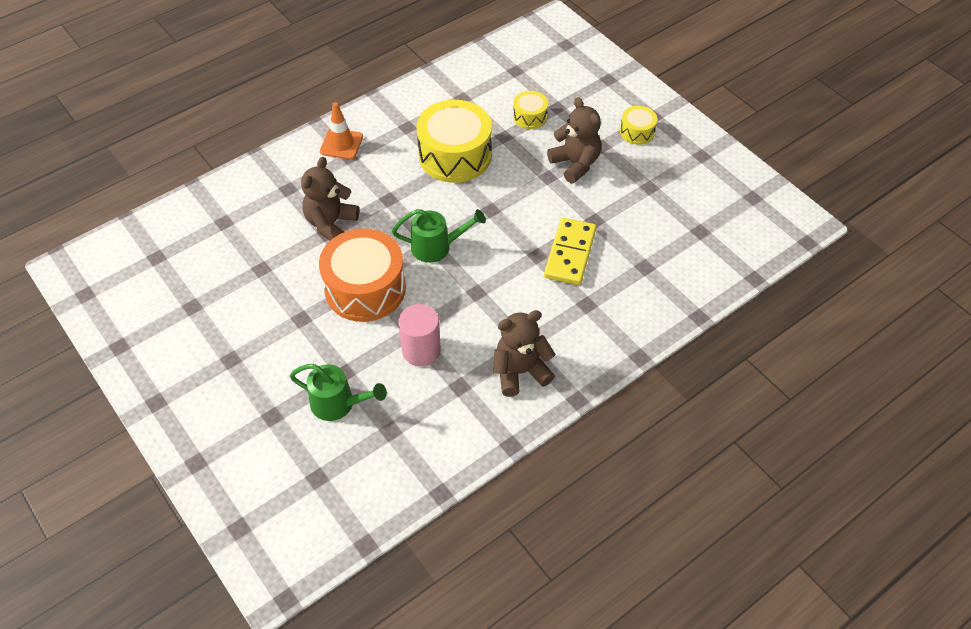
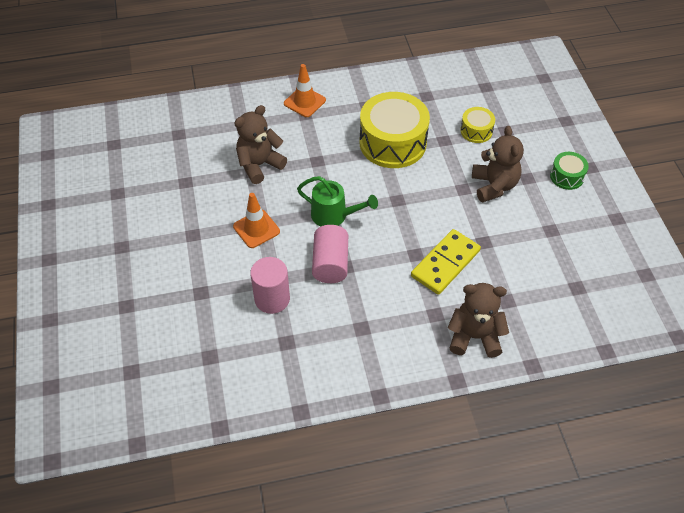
camera: 25 degrees right, 0 degrees up
(339, 404) = (182, 317): green watering can -> none
(365, 288) = (256, 229): orange drum -> orange traffic cone
(460, 295) = (330, 263): none -> pink cylinder
(520, 372) = (344, 351): brown teddy bear -> brown teddy bear (474, 336)
(637, 132) = (567, 176): yellow drum -> green drum

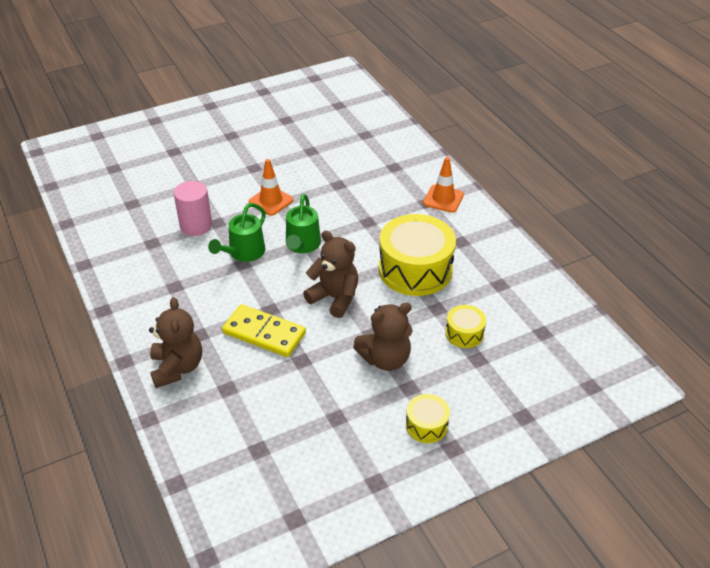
camera: 75 degrees right, 10 degrees down
(259, 165) = (347, 187): brown teddy bear -> brown teddy bear (334, 298)
(330, 263) = (243, 253): pink cylinder -> green watering can
(567, 176) = (426, 425): green drum -> yellow drum

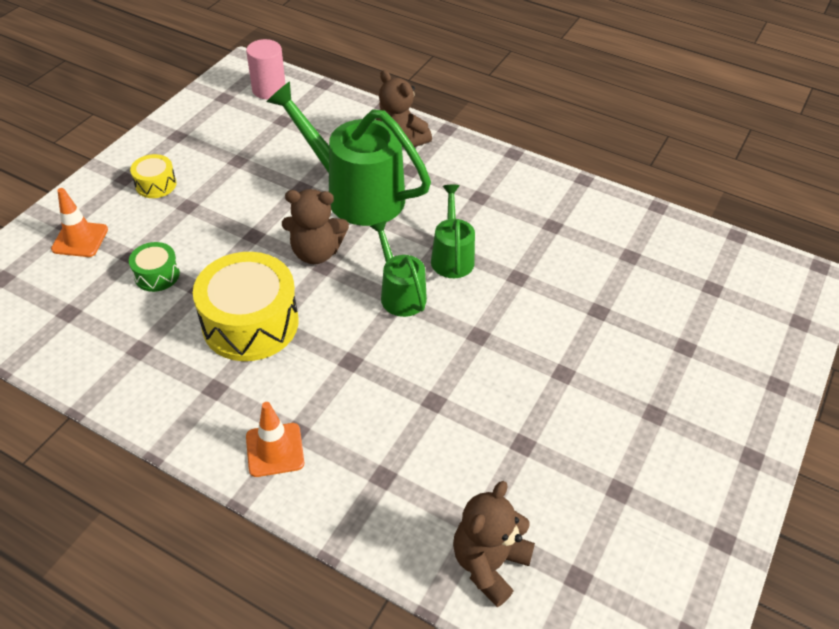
camera: 145 degrees right, 5 degrees up
(196, 225) = (534, 263): pink cylinder -> pink cylinder (269, 90)
(264, 333) = (355, 193): yellow domino -> green watering can
(271, 201) = (490, 333): orange traffic cone -> orange traffic cone (80, 239)
(385, 359) = (224, 219): brown teddy bear -> brown teddy bear (489, 563)
(464, 333) = (157, 275): yellow drum -> green drum

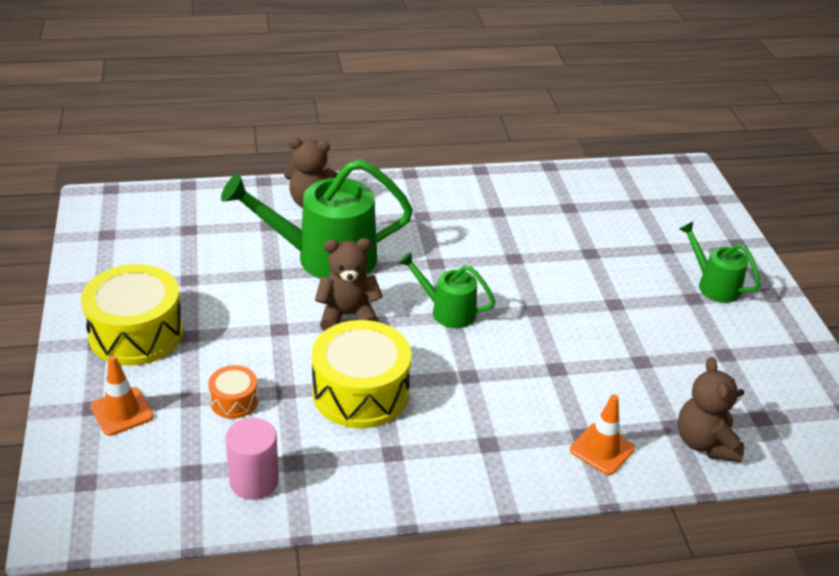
camera: 40 degrees left, 10 degrees down
(156, 184) = (136, 333): yellow drum -> yellow drum, size x2.07
(157, 275) = (234, 401): green drum -> orange drum
(269, 90) = (143, 210): pink cylinder -> pink cylinder (254, 481)
(275, 450) = (490, 464): orange traffic cone -> orange traffic cone (602, 449)
(316, 252) = (347, 315): brown teddy bear -> brown teddy bear turned 150 degrees counterclockwise
(451, 256) = (452, 266): green watering can -> green watering can (713, 285)

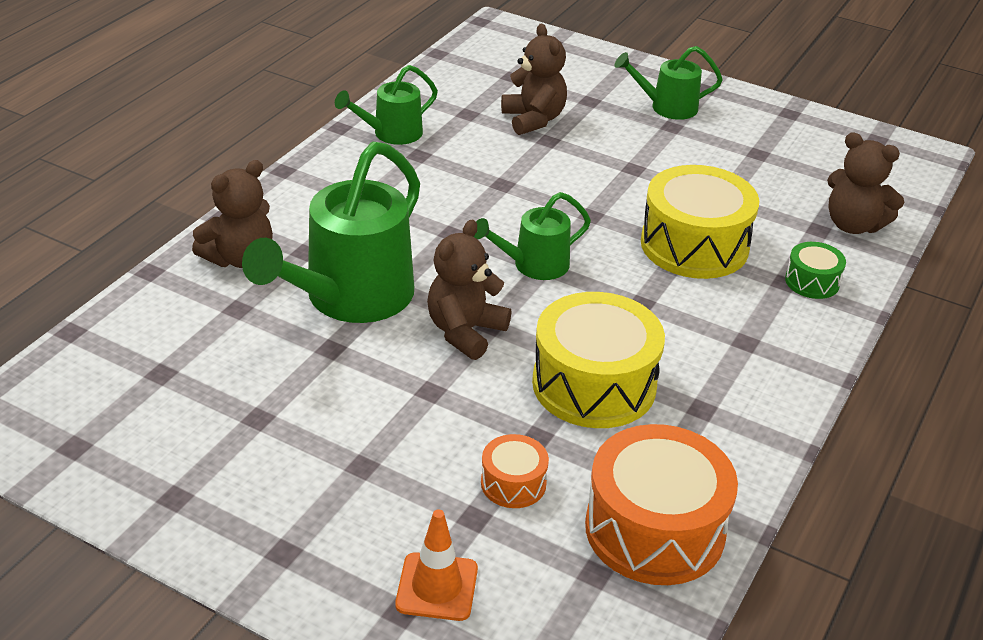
camera: 50 degrees left, 0 degrees up
(136, 333) = (306, 509): yellow drum -> yellow drum (694, 245)
(254, 481) = (654, 529): pink cylinder -> orange drum
(502, 191) = (391, 134): none -> green watering can
(602, 449) = (812, 282): orange traffic cone -> green drum
(604, 236) = (533, 119): none -> brown teddy bear

